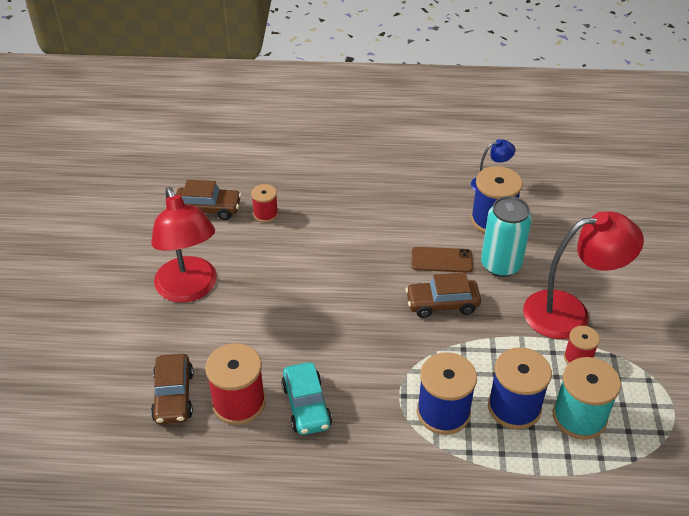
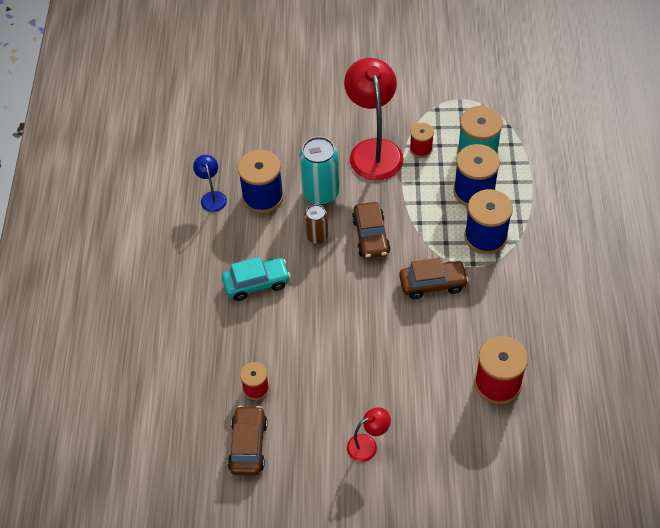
camera: 90 degrees left, 10 degrees up
(173, 396) = (498, 437): brown car -> brown car (432, 284)
(189, 289) = (368, 445): red lamp -> red lamp, size x0.48
(306, 406) = (493, 332): turquoise car -> turquoise car (256, 283)
(441, 260) = (317, 236): brown phone -> brown can

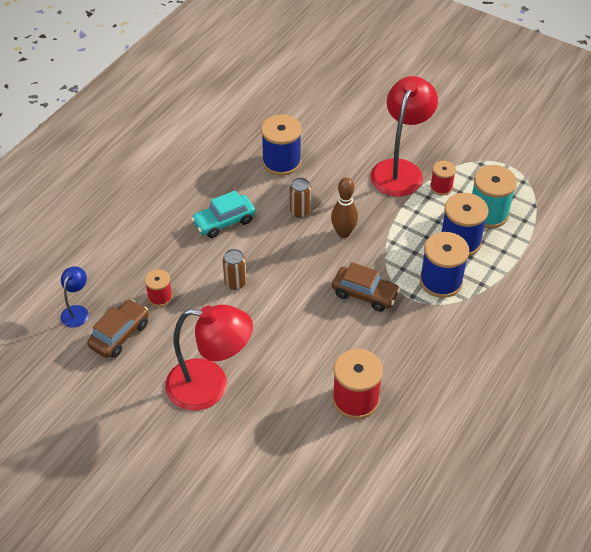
camera: 30 degrees right, 5 degrees down
(212, 197) = (242, 143): blue lamp -> blue lamp (77, 311)
(256, 283) = (224, 222): turquoise car -> turquoise car turned 135 degrees clockwise
(313, 336) = (235, 283): none -> brown can
(321, 193) = (329, 181): turquoise can -> none
(368, 445) = (210, 386): red lamp -> red lamp, size x2.10
(371, 236) = (343, 233): brown car -> brown bowling pin

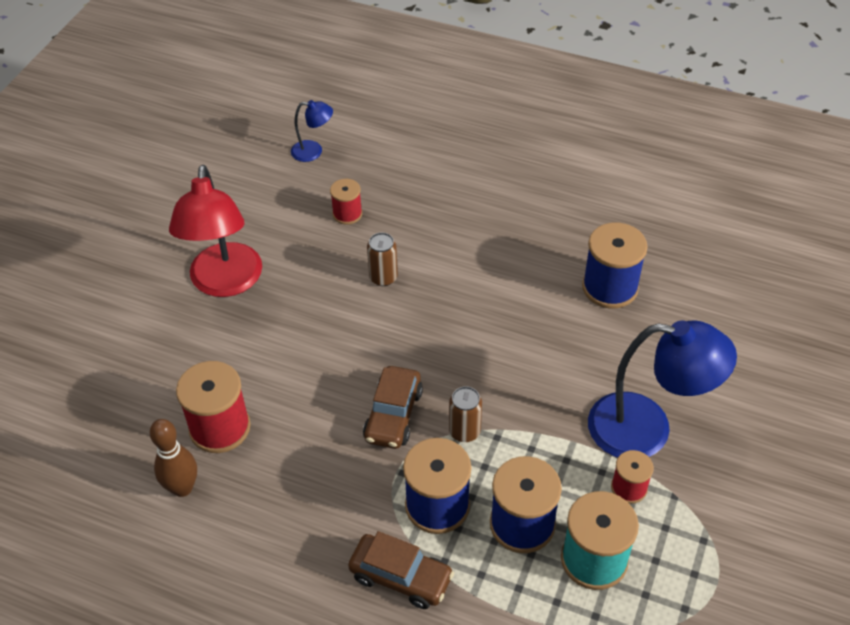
camera: 80 degrees right, 0 degrees up
(120, 335) = (287, 192): brown car -> brown car (401, 577)
(224, 222) = (481, 248): turquoise car -> none
(300, 211) = (523, 322): brown can -> brown can (464, 431)
(343, 233) = (498, 376): brown bowling pin -> brown bowling pin (182, 488)
(400, 170) = (647, 429): red lamp -> blue lamp

